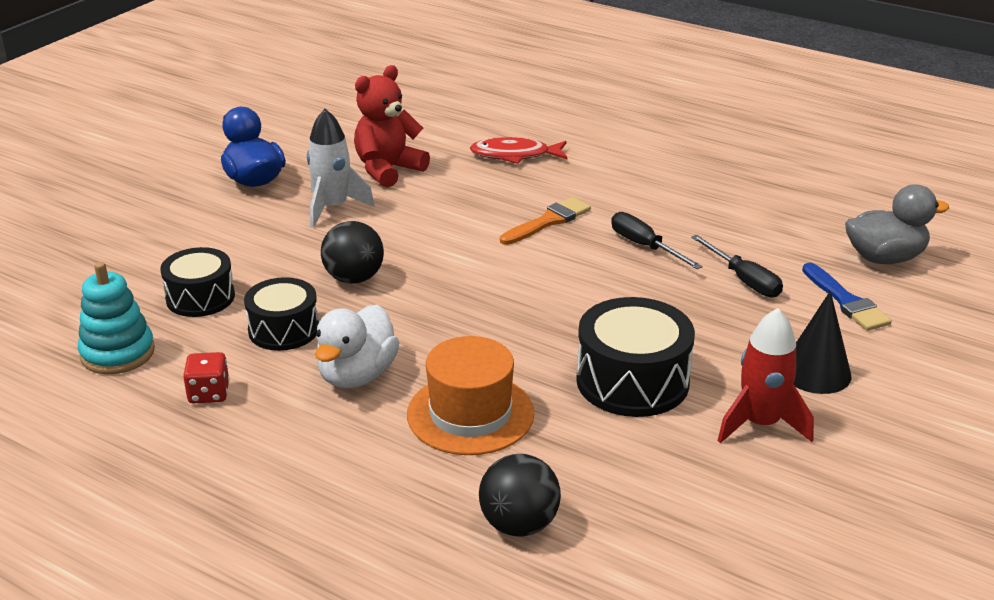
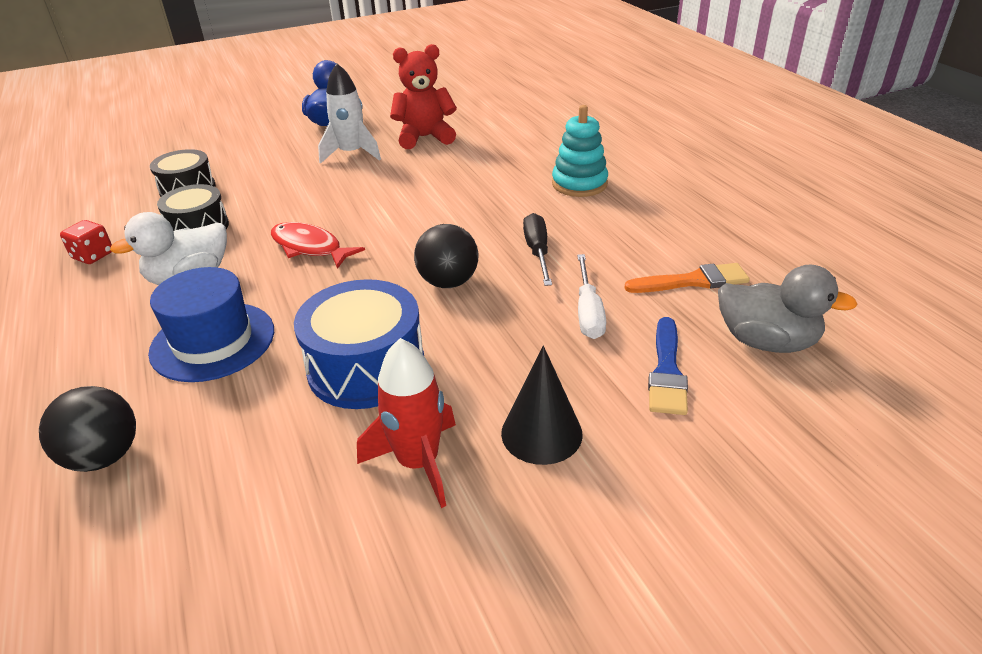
camera: 35 degrees right, 5 degrees up
(117, 353) = (92, 209): turquoise stacking toy -> turquoise stacking toy (579, 184)
(354, 278) = (292, 207): black ball -> black ball (448, 282)
(470, 414) = (213, 341): orange hat -> blue hat
(515, 155) = (530, 150): red fish -> red fish (310, 247)
(548, 221) = (486, 207): orange brush -> orange brush (693, 281)
(632, 381) = (366, 367): black drum -> blue drum
(744, 280) = (588, 312): black screwdriver -> white screwdriver

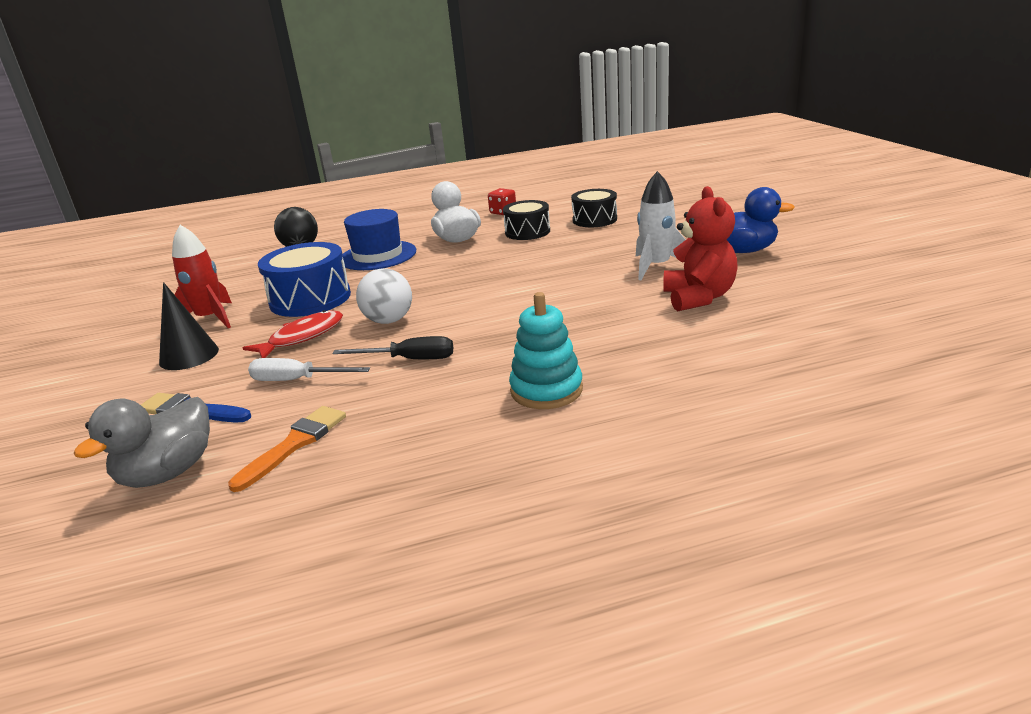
camera: 100 degrees right, 10 degrees down
(310, 247) = (476, 268): red fish -> red fish (302, 337)
(448, 282) = (389, 321): black ball -> white ball
(693, 281) = (295, 444): orange brush -> orange brush turned 150 degrees counterclockwise

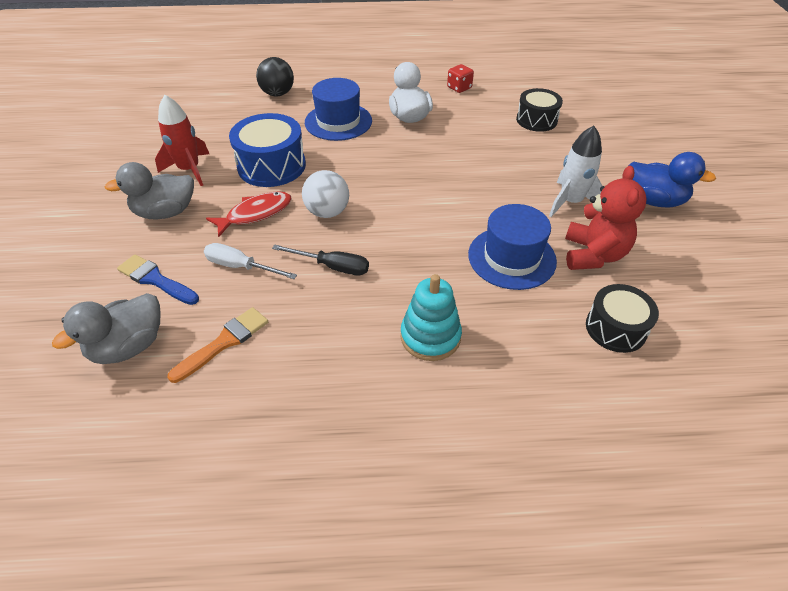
camera: 10 degrees right, 20 degrees up
(189, 356) = (165, 212): black cone -> grey duck
(527, 232) = (473, 122): black drum -> black drum (615, 328)
(612, 315) = (512, 257): none -> blue hat

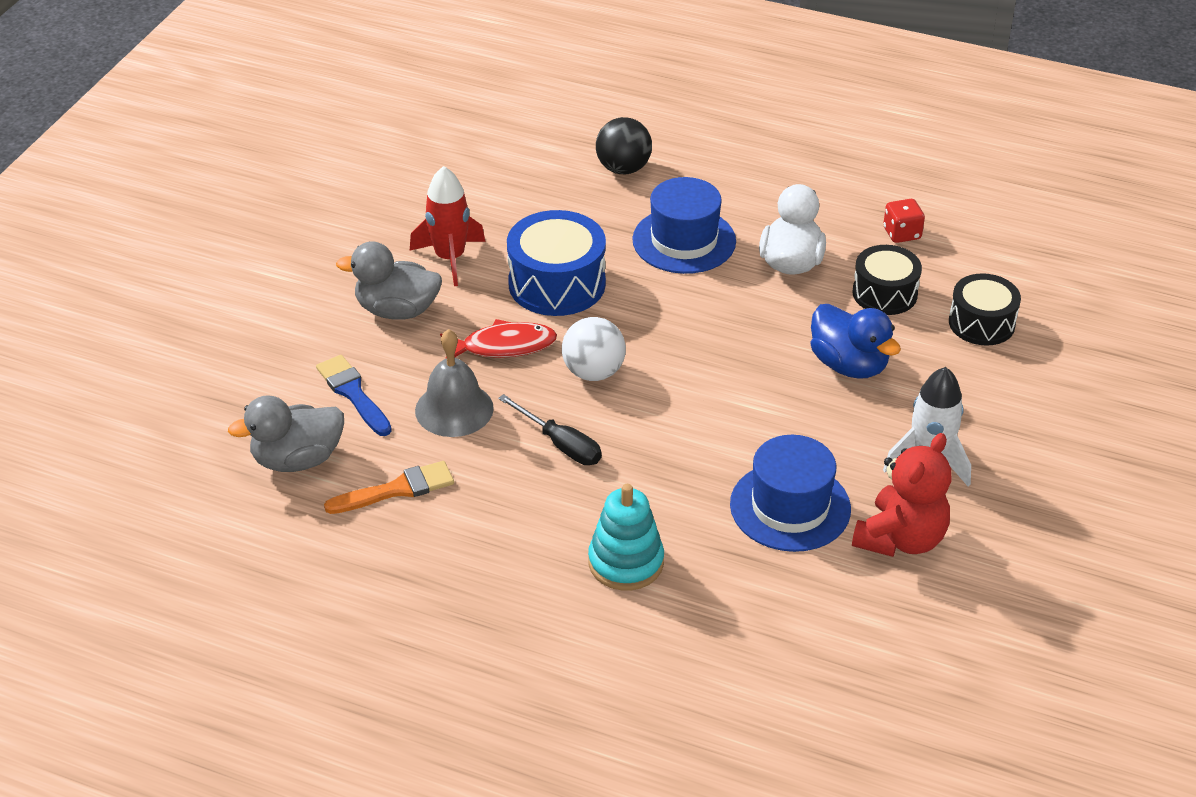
camera: 25 degrees right, 5 degrees down
(241, 267) = (454, 409): white screwdriver -> grey bell
(615, 328) = (854, 631): black drum -> black drum (884, 293)
(653, 200) = (1052, 497): blue duck -> blue duck (849, 365)

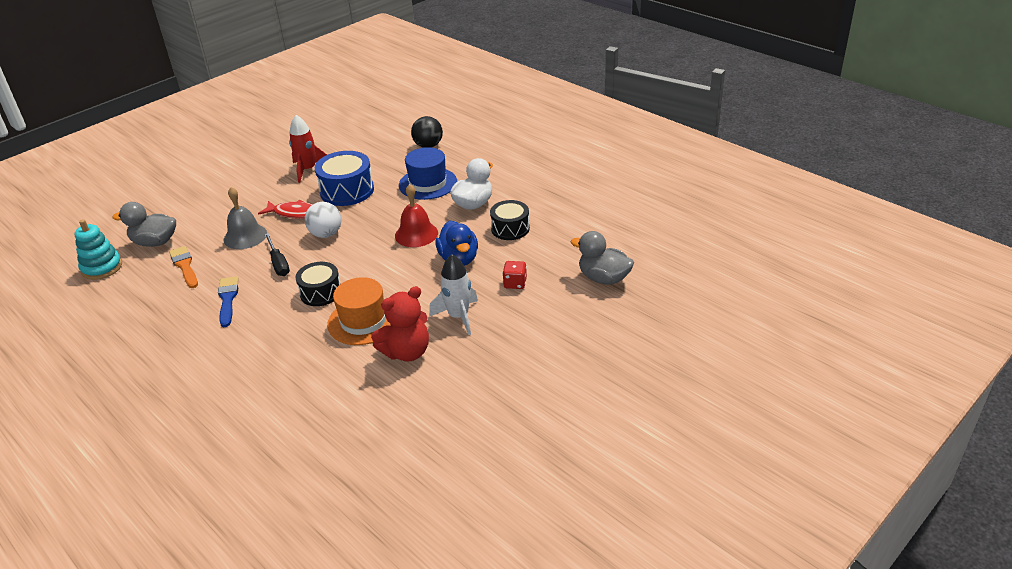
camera: 25 degrees right, 5 degrees down
(353, 393) = (207, 219): blue brush -> blue brush (228, 299)
(397, 310) = (262, 187): grey duck -> grey duck (603, 278)
(397, 489) = (184, 266): orange brush -> orange brush turned 120 degrees counterclockwise
(626, 562) = (256, 326): turquoise stacking toy -> turquoise stacking toy (102, 268)
(744, 337) = (416, 234): none -> red bell
(790, 507) = (363, 321): blue hat -> orange hat
(902, 233) = (546, 202): red dice -> red dice (515, 283)
(981, 323) = (551, 254): black drum -> black drum (321, 293)

